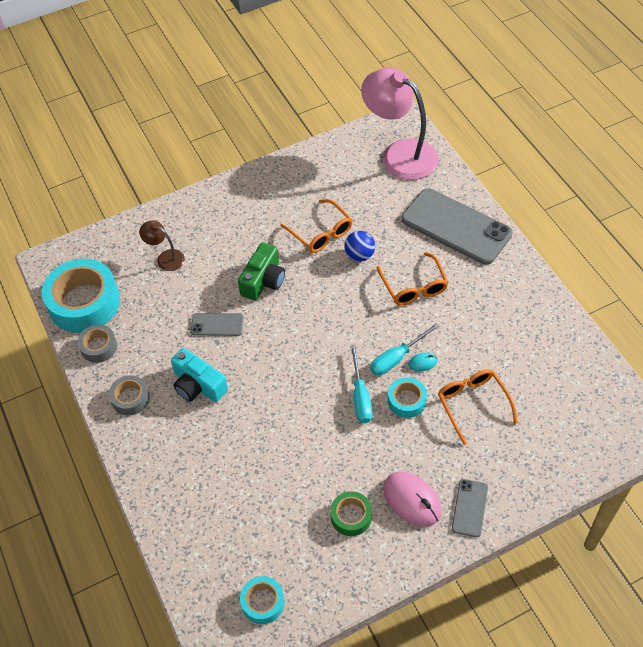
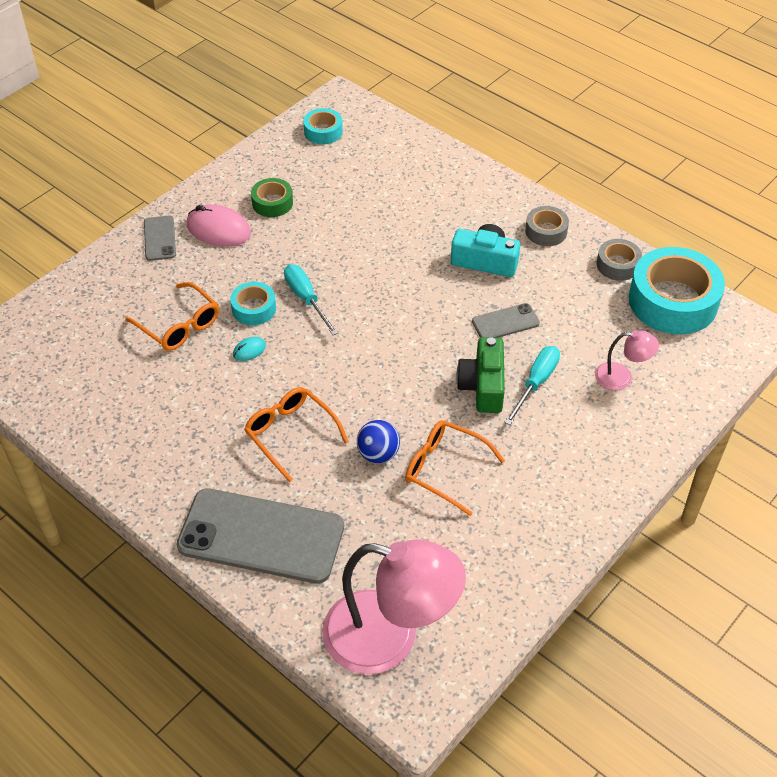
camera: 155 degrees right, 5 degrees down
(165, 258) = (621, 377): brown lamp -> pink lamp
(397, 358) = (281, 347): turquoise screwdriver -> turquoise screwdriver (536, 383)

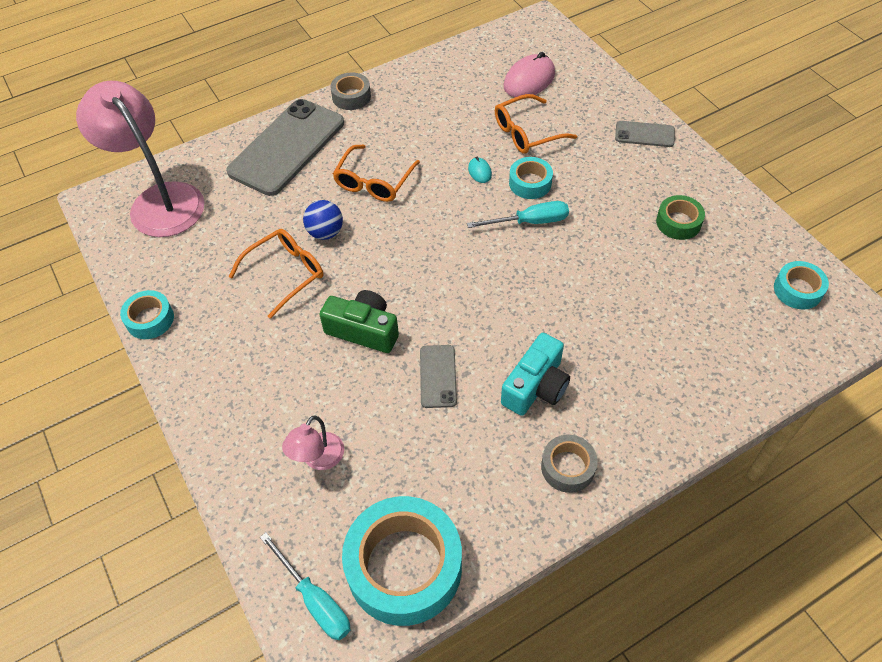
camera: 110 degrees right, 5 degrees up
(218, 229) = (647, 176): pink mouse -> pink mouse (529, 80)
(291, 434) = (374, 181): orange glasses -> orange glasses turned 135 degrees clockwise
(389, 637) = (159, 200): pink lamp -> pink lamp turned 105 degrees clockwise
(536, 383) = (347, 376): turquoise screwdriver -> turquoise screwdriver (315, 600)
(552, 566) = (150, 319): none -> turquoise tape
(617, 265) = (486, 527): grey tape -> grey tape (351, 96)

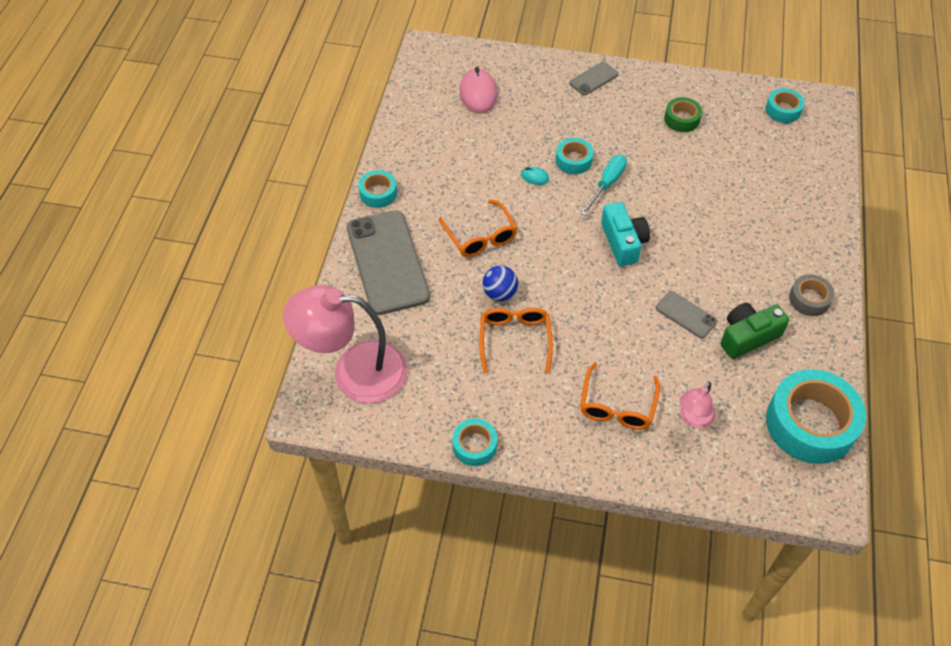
camera: 50 degrees left, 0 degrees up
(315, 600) = (796, 484): turquoise screwdriver -> none
(318, 459) = (693, 418): pink lamp -> pink lamp turned 60 degrees clockwise
(351, 96) = (378, 193): grey tape -> turquoise tape
(363, 330) = (610, 328): green camera -> green camera (747, 337)
(527, 132) = (526, 129): orange glasses -> orange glasses (617, 405)
(536, 386) = (739, 273): turquoise camera -> turquoise camera (623, 242)

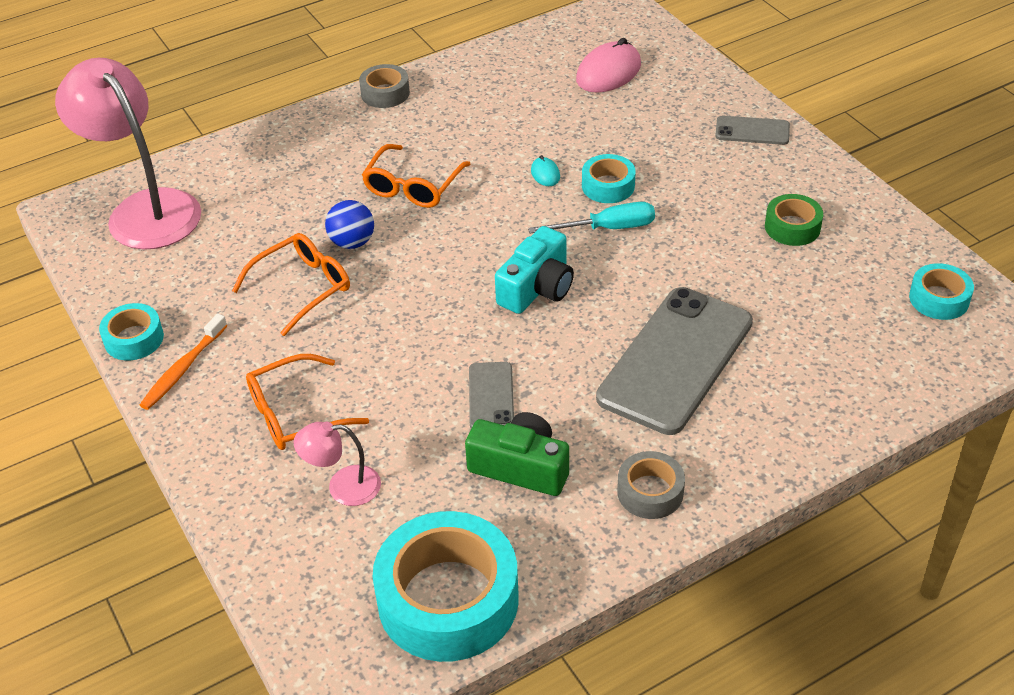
camera: 50 degrees right, 10 degrees down
(378, 193) = (385, 93): turquoise tape -> grey tape
(388, 262) = (304, 150): grey phone -> grey phone (676, 360)
(527, 436) = (183, 369): none -> orange toothbrush

